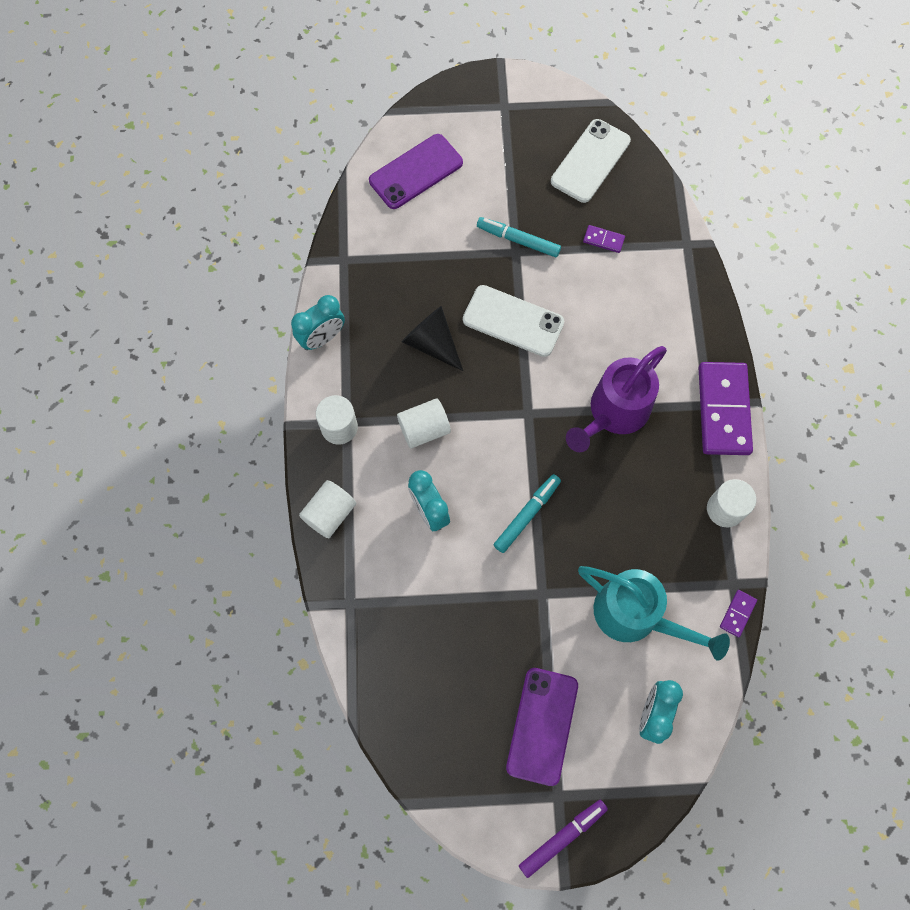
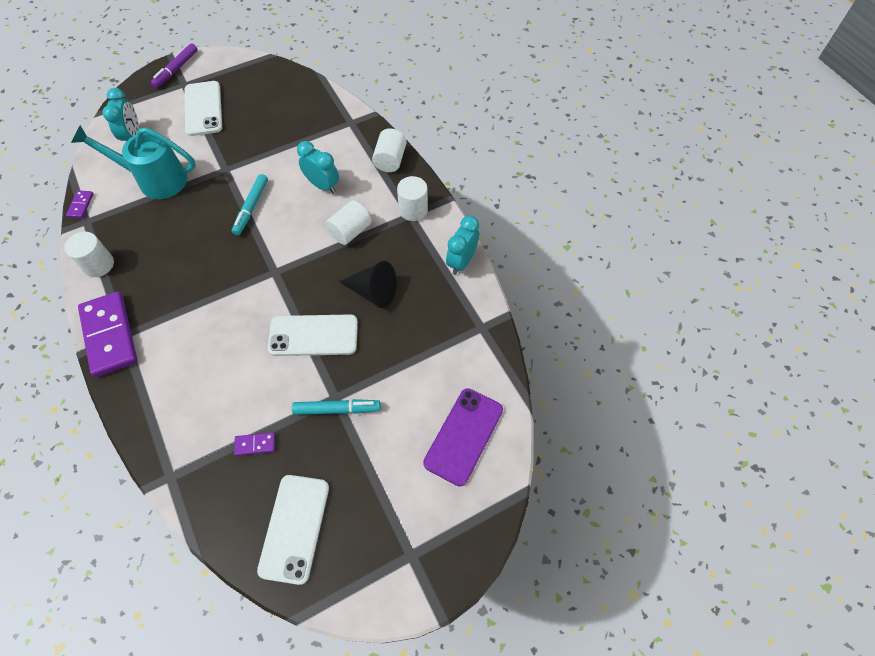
camera: 155 degrees right, 10 degrees down
(542, 726) = (203, 109): purple phone -> white phone
(613, 413) = (204, 298): purple watering can -> none

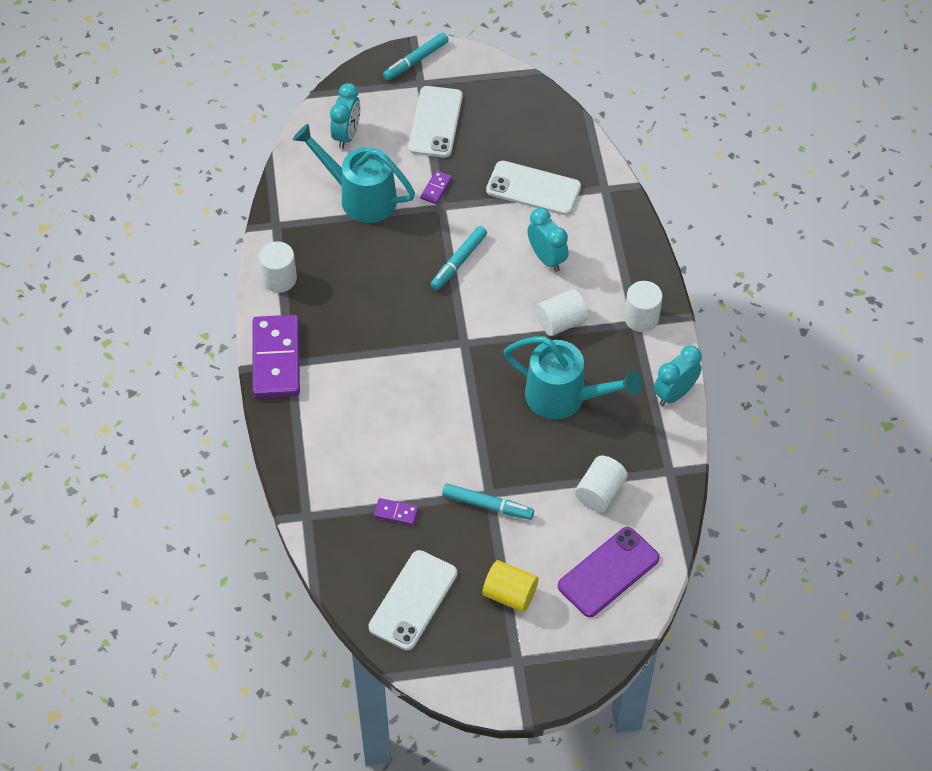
camera: 20 degrees right, 5 degrees down
(80, 205) = (273, 204): purple domino -> purple domino (436, 188)
(176, 70) = (416, 61): purple marker -> turquoise marker
(313, 335) = (485, 424): white phone -> white phone (533, 188)
(373, 292) = (564, 397): black cone -> turquoise watering can
(383, 489) = (510, 594): none -> yellow cylinder
(390, 160) = (635, 250): white cylinder -> white cylinder (600, 492)

